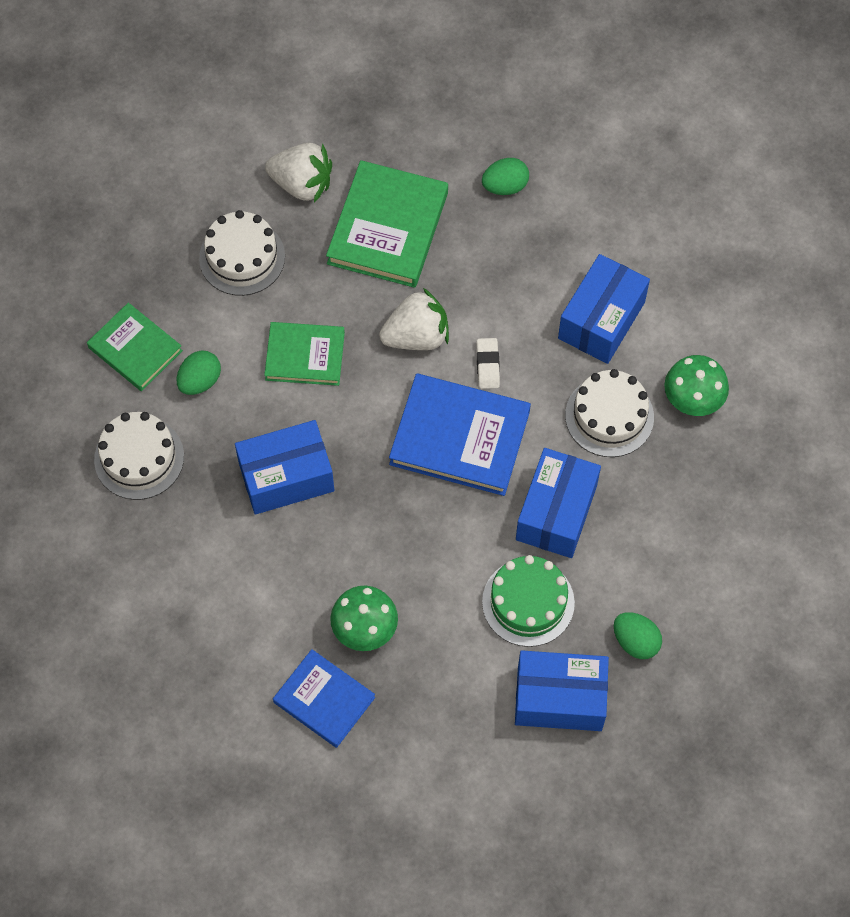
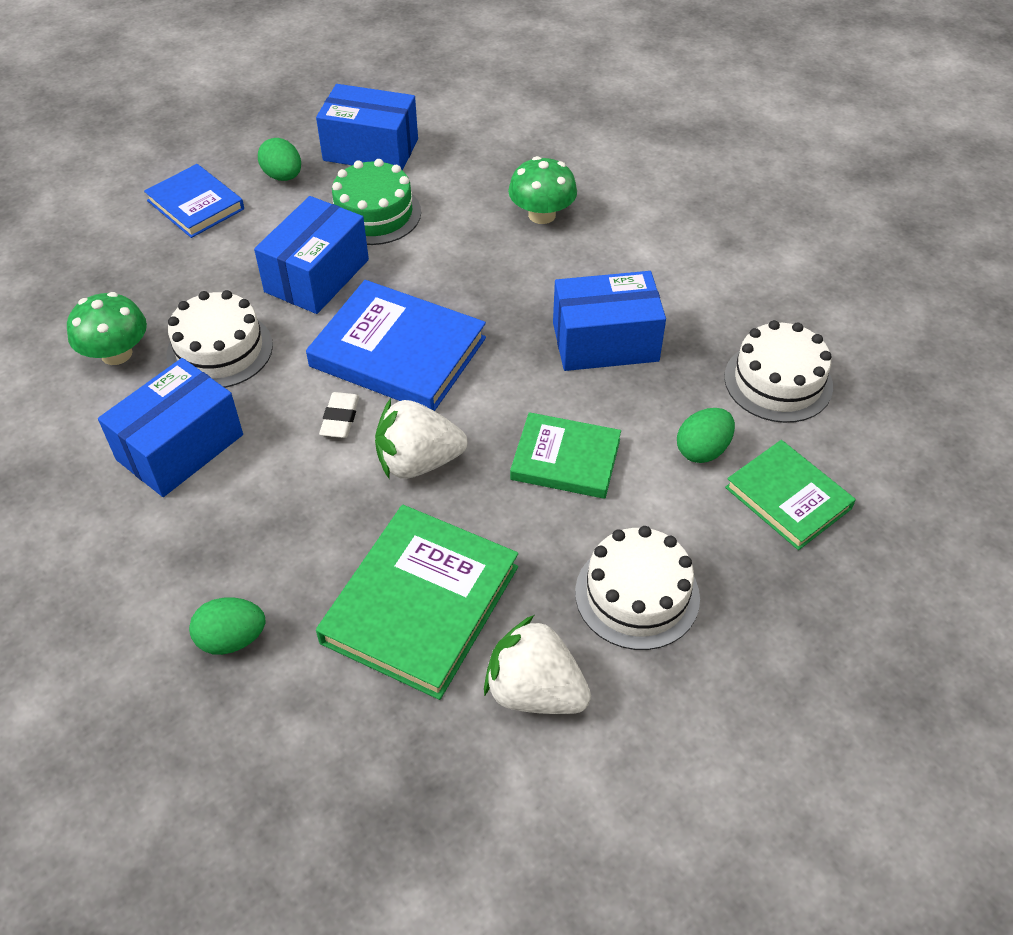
camera: 170 degrees left, 15 degrees down
(324, 700) = (591, 173): blue book -> blue book (196, 205)

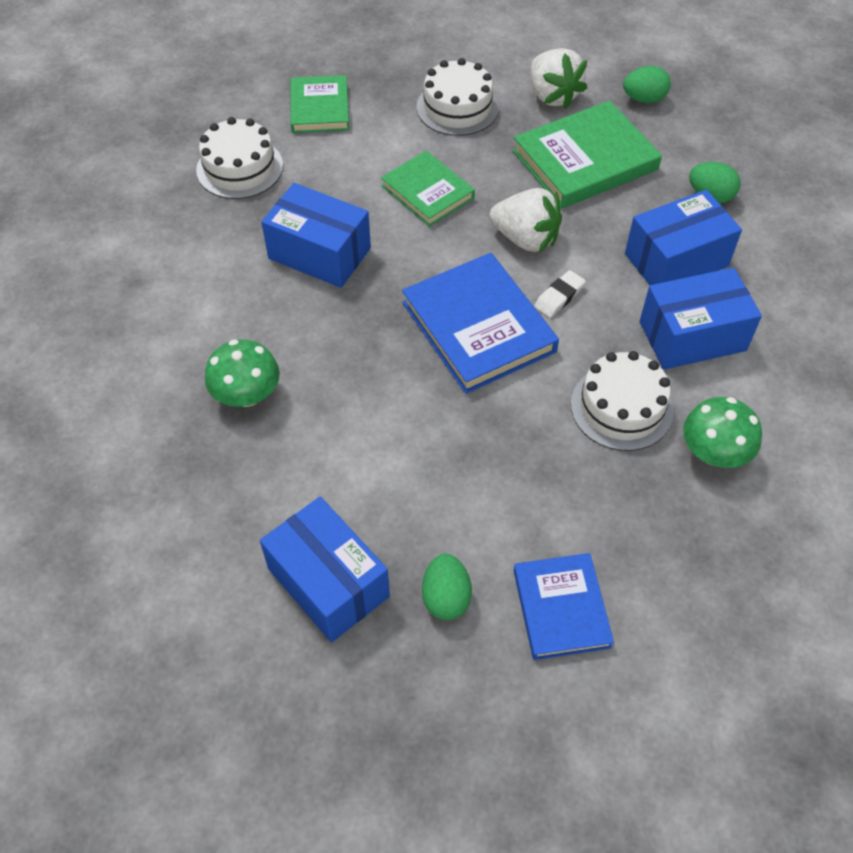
camera: 145 degrees left, 5 degrees up
(317, 276) = (494, 440): blue box -> blue box (676, 260)
(374, 214) = (391, 486): green cake -> none
(702, 450) = (337, 155): green egg -> green egg (644, 99)

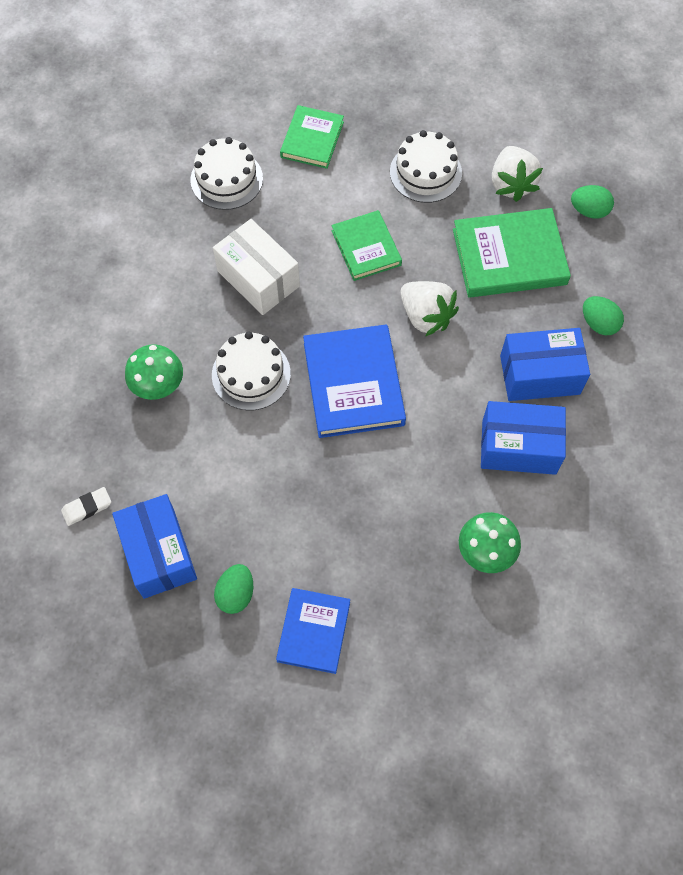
camera: 20 degrees right, 10 degrees up
(319, 253) = (258, 278): blue box -> white box
(559, 297) = (429, 378): white eraser -> white eraser (87, 507)
(621, 407) = (433, 489): white cake -> white cake (251, 374)

